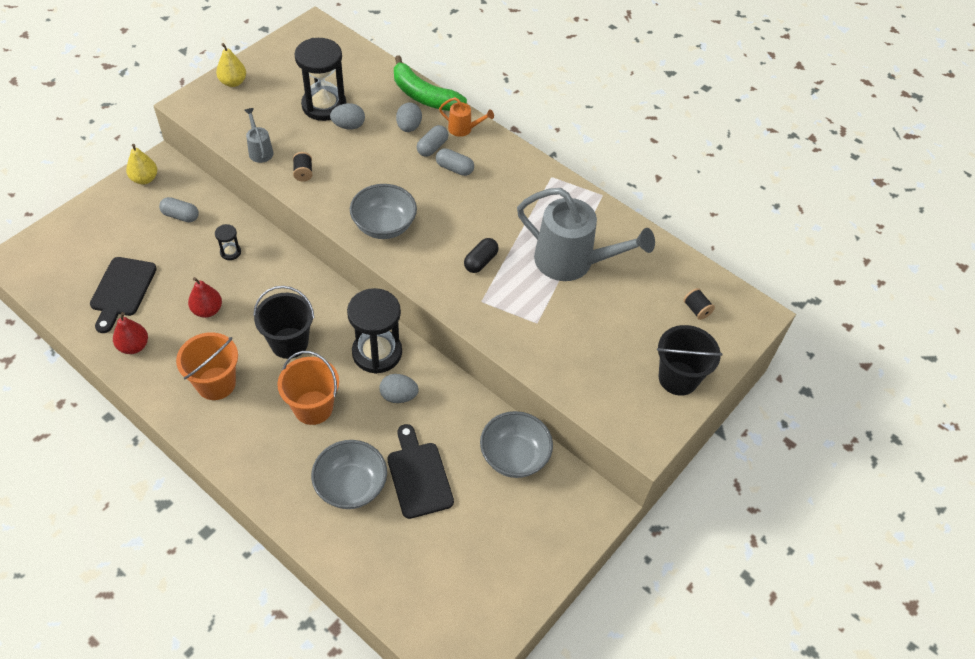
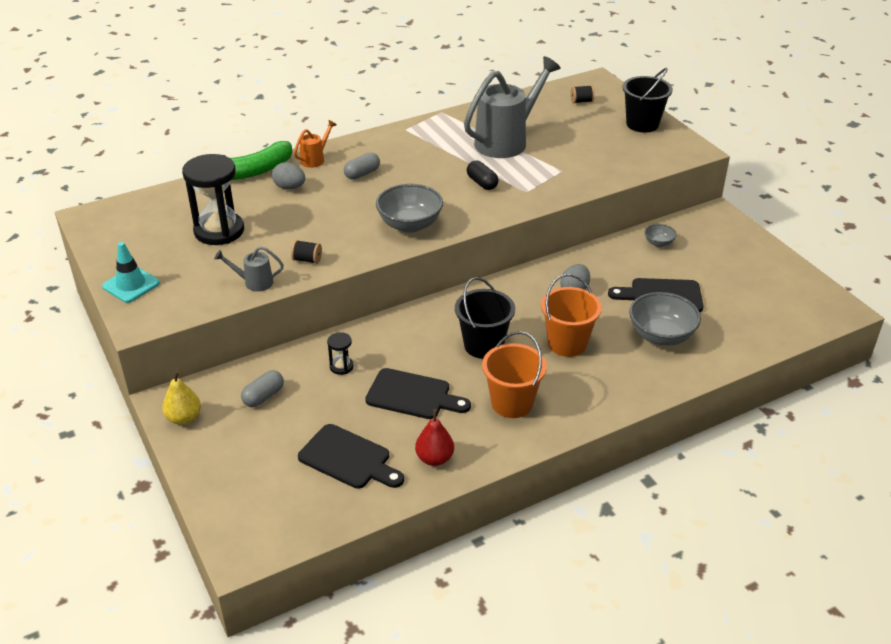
camera: 65 degrees left, 15 degrees down
(207, 310) = (413, 395): red pear -> black cutting board
(233, 82) = (131, 285): yellow pear -> turquoise traffic cone
(348, 126) = (261, 221): grey egg -> none
(377, 352) = (520, 293): black hourglass -> none
(432, 147) = (326, 180): grey capsule -> none
(514, 456) = (658, 243): grey bowl -> grey bowl, size x0.50

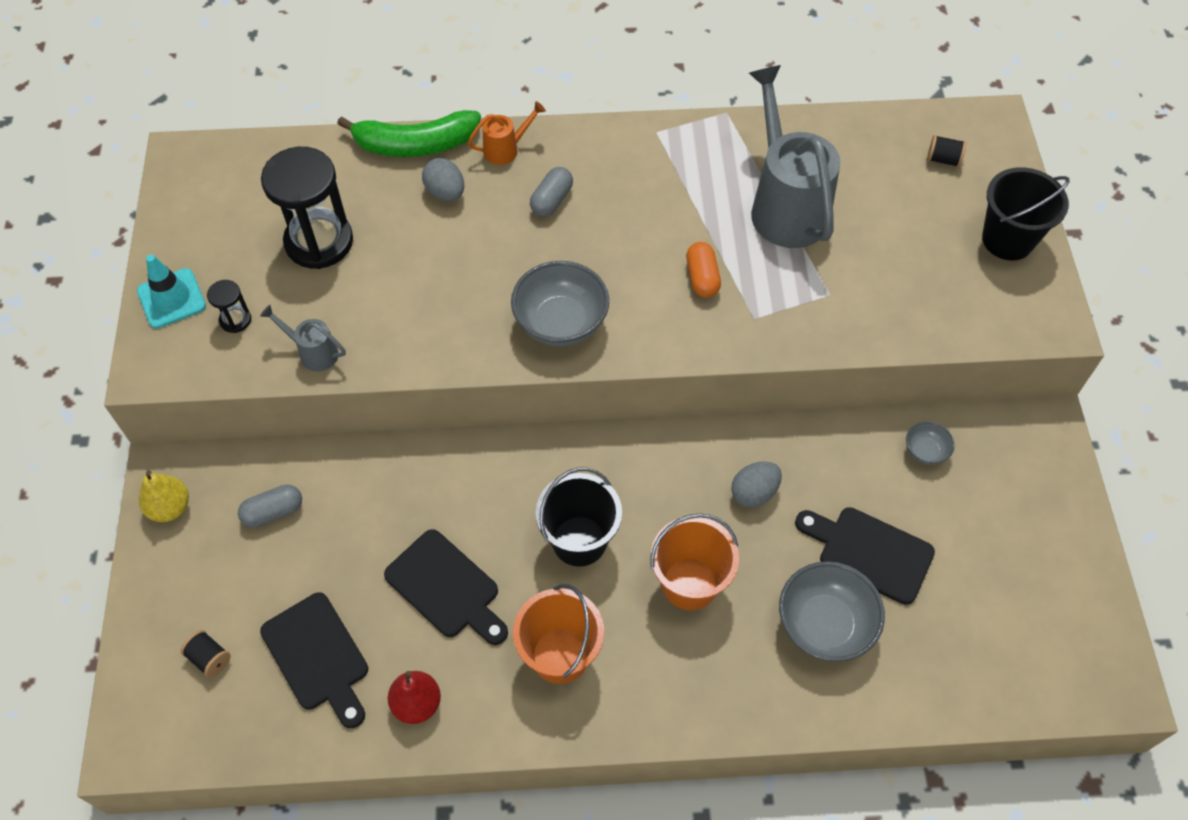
camera: 25 degrees right, 20 degrees up
(307, 260) = (397, 337): black spool -> black spool (209, 658)
(341, 367) = (387, 502): black hourglass -> black hourglass (235, 320)
(362, 174) = (552, 200): grey capsule -> grey capsule turned 45 degrees counterclockwise
(482, 183) = (702, 278): black capsule -> orange capsule
(507, 141) = (785, 205): grey watering can -> grey watering can turned 90 degrees counterclockwise

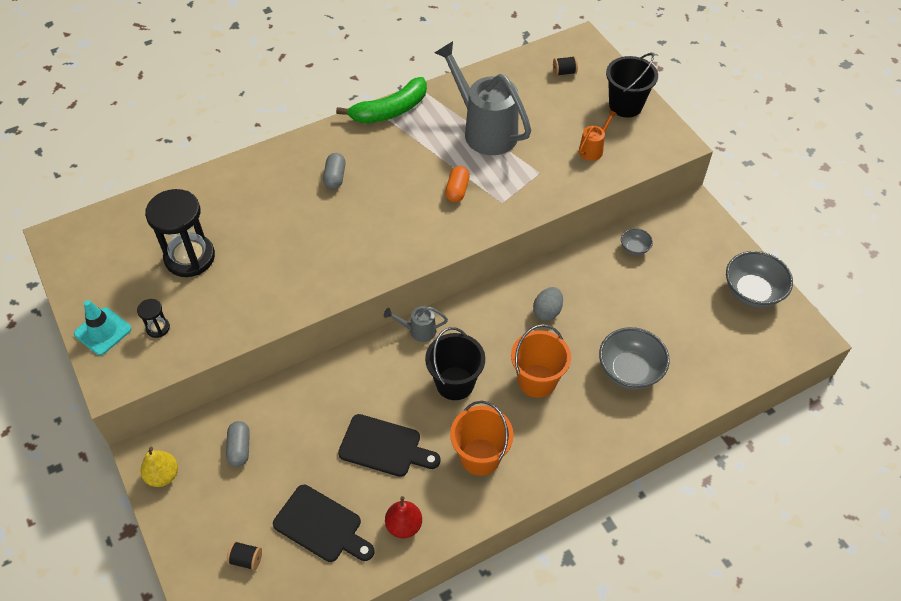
camera: 25 degrees left, 5 degrees down
(273, 512) = (239, 448): grey capsule -> grey capsule turned 45 degrees counterclockwise
(313, 352) = (225, 328): grey watering can -> grey watering can (418, 331)
(415, 145) = (223, 174): green banana -> green banana (390, 110)
(445, 192) = (261, 196): grey egg -> none
(506, 149) = (287, 156): orange watering can -> orange watering can (593, 149)
(561, 322) = (382, 249): grey bowl -> grey bowl (752, 292)
(702, 278) = (457, 190): orange capsule -> orange capsule turned 45 degrees clockwise
(869, 552) = (633, 319): black cutting board -> none

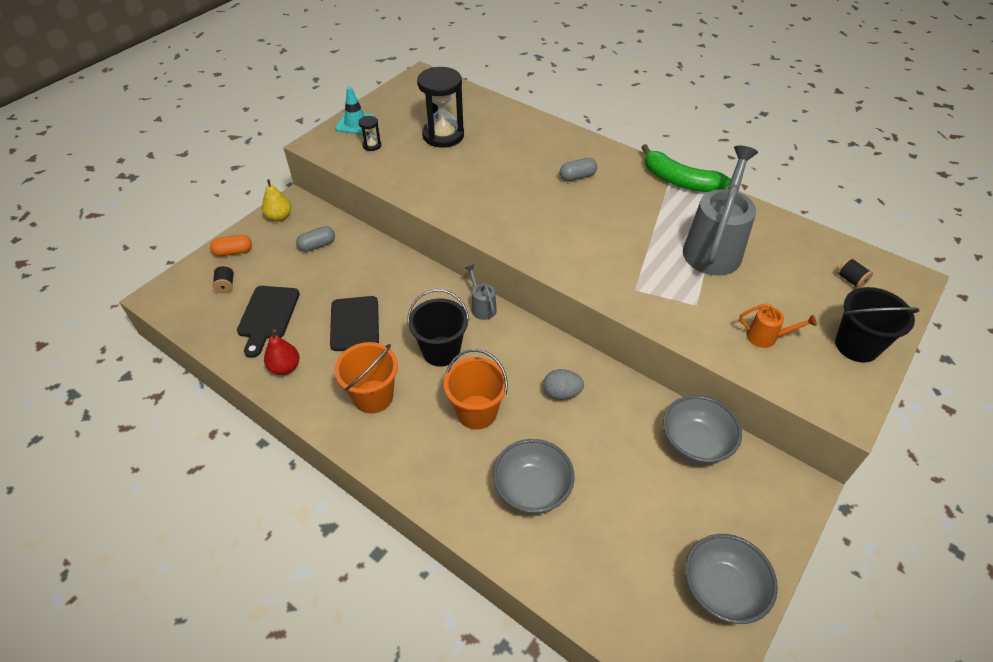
camera: 65 degrees right, 5 degrees down
(457, 190) = (624, 254): orange capsule -> orange capsule (233, 252)
(634, 248) = (695, 443): grey bowl -> grey bowl, size x1.99

